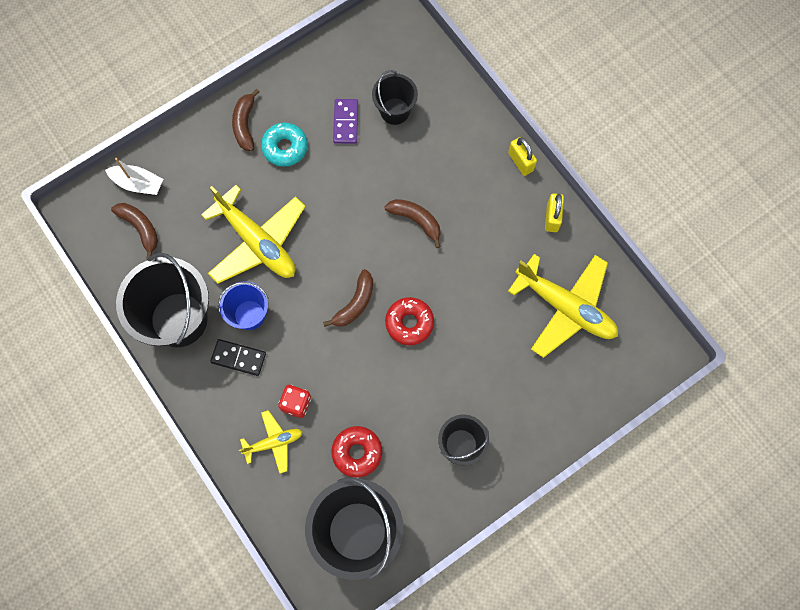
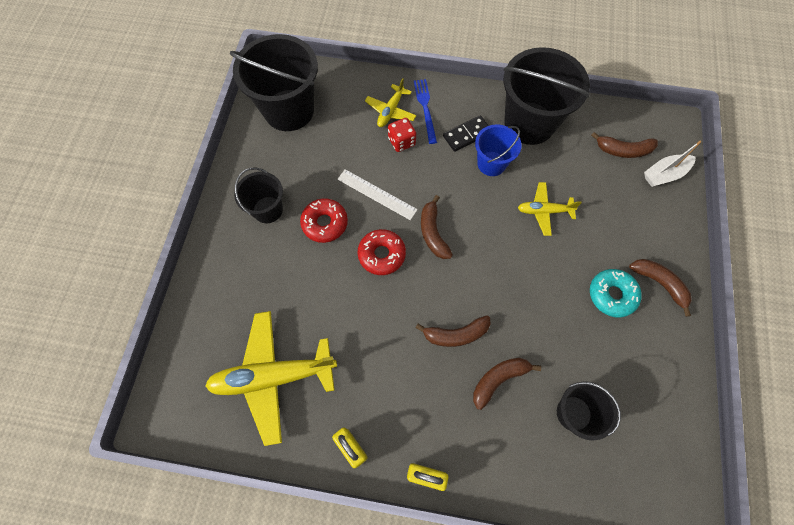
camera: 135 degrees right, 5 degrees down
(243, 416) = (425, 108): none -> blue fork
(257, 242) = (544, 211): yellow plane -> yellow plane, size x0.52
(345, 122) = (597, 362): purple domino -> none
(357, 452) = (333, 148): red donut -> red donut (325, 223)
(364, 375) = (377, 194): none -> white ruler
(419, 169) = (499, 379): none -> brown banana

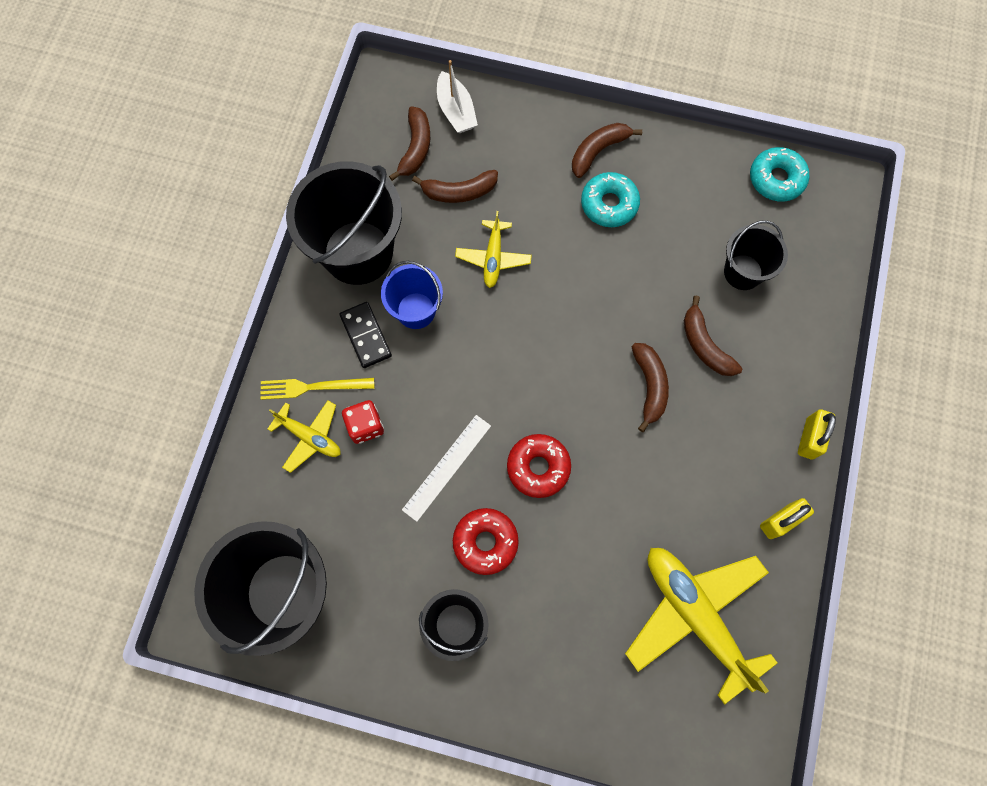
camera: 85 degrees left, 5 degrees up
(273, 376) = (695, 616): yellow plane -> yellow plane turned 150 degrees clockwise
(425, 108) = (312, 387): blue fork -> yellow fork
(433, 233) = (512, 398): brown banana -> brown banana (459, 192)
(676, 445) = (776, 179): none -> turquoise donut

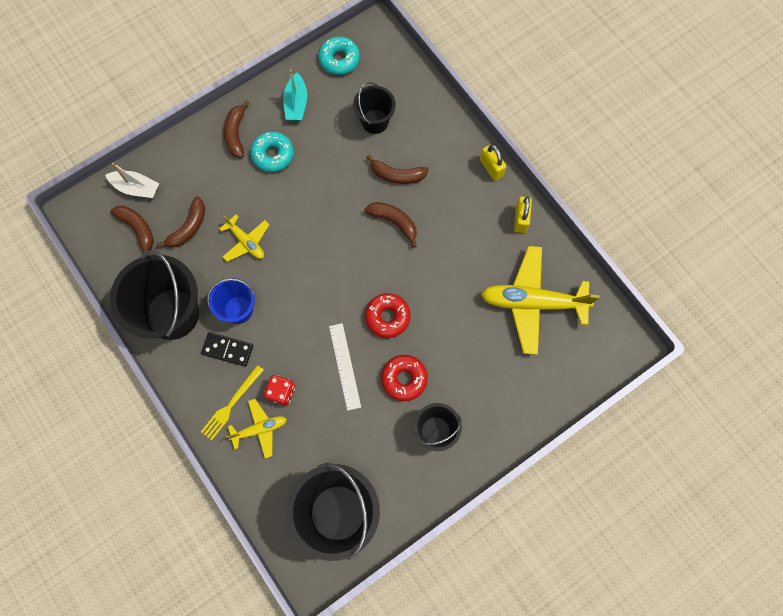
camera: 50 degrees left, 0 degrees up
(686, 179) = (296, 103): none -> turquoise boat

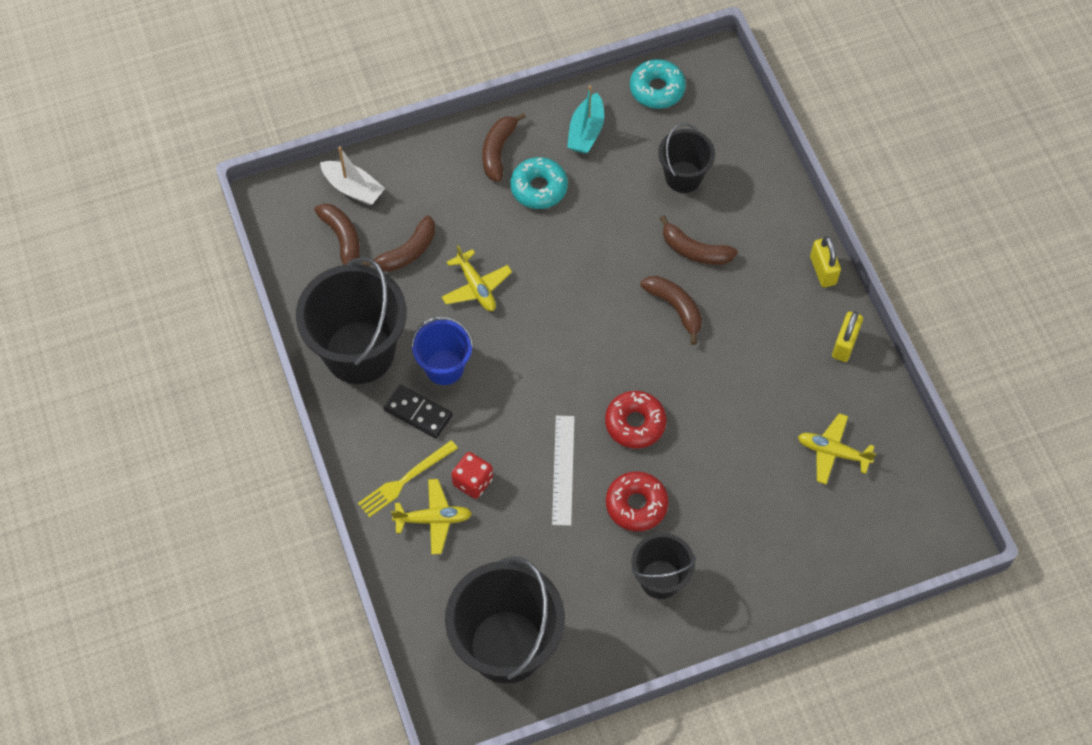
camera: 15 degrees right, 10 degrees down
(533, 302) = (833, 452): yellow plane -> yellow plane, size x0.52

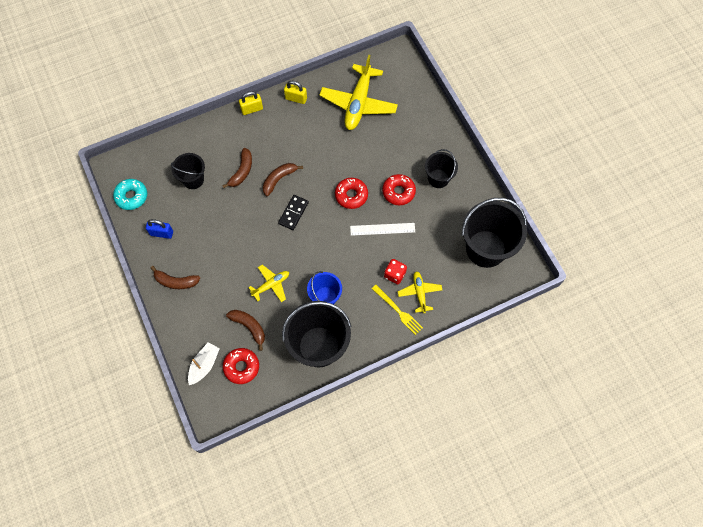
camera: 95 degrees left, 5 degrees up
(342, 239) = (241, 367): brown banana -> red donut
(418, 413) = (355, 308): black domino -> black domino (293, 213)
(539, 188) = (202, 256): turquoise donut -> none
(586, 131) = (161, 233): turquoise boat -> blue padlock
(833, 452) = (358, 103): yellow plane -> yellow plane, size x1.93

